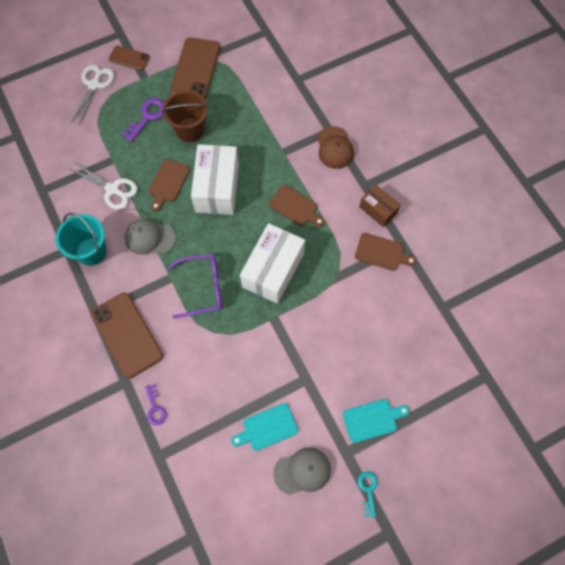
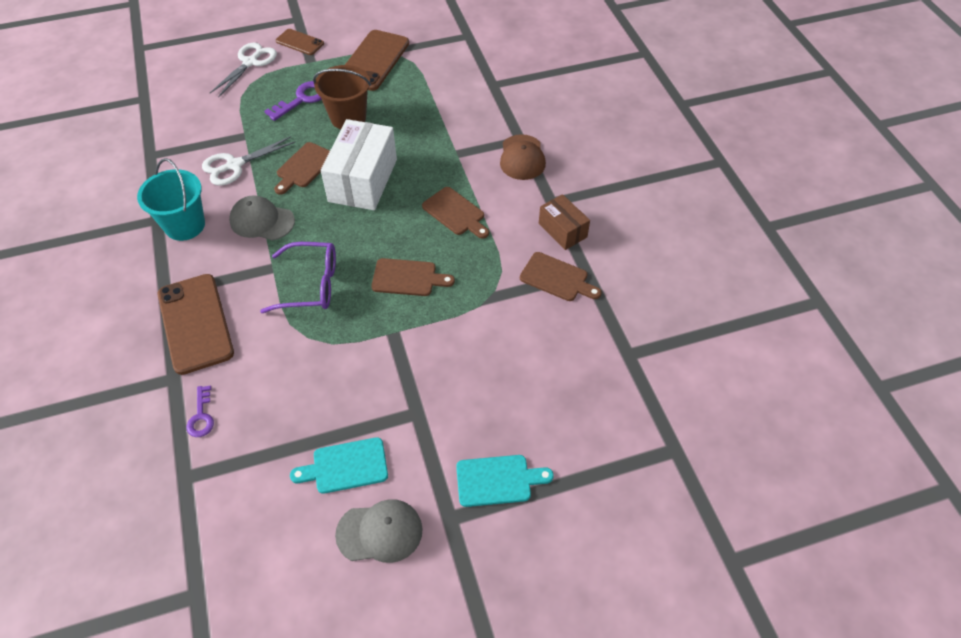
camera: 10 degrees right, 15 degrees down
(112, 189) = (234, 165): white scissors -> white scissors turned 105 degrees clockwise
(273, 270) = (408, 278): white box -> brown cutting board
(368, 490) = (469, 575): turquoise key -> none

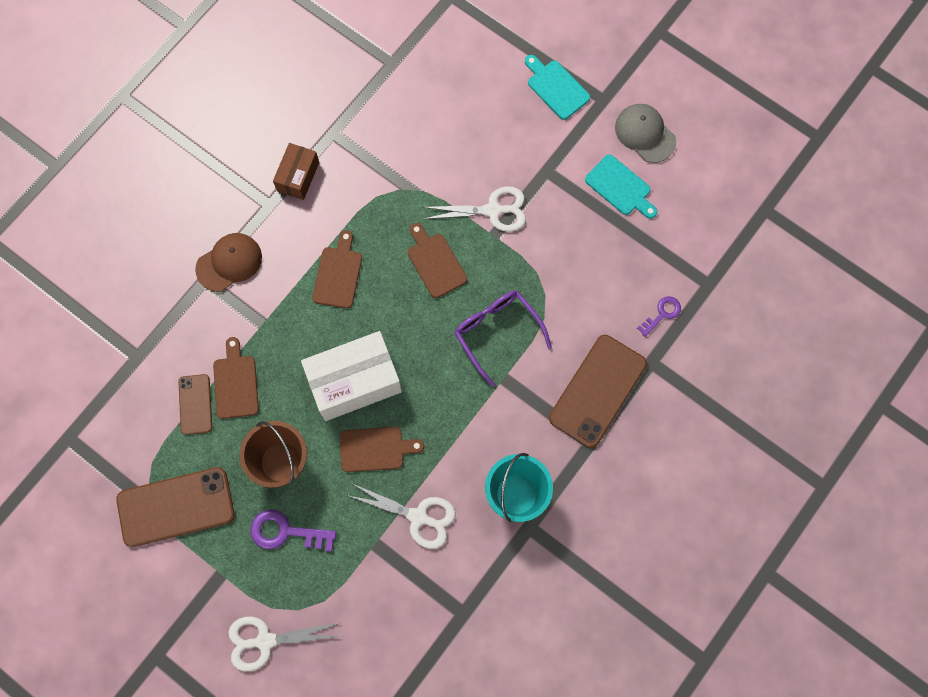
camera: 125 degrees left, 20 degrees up
(262, 221) = (463, 431): grey cap -> none
(300, 42) = (196, 615): brown phone -> brown phone (195, 404)
(416, 345) = (493, 210): none -> white scissors
(557, 278) = (354, 151): brown cutting board -> brown cutting board (235, 383)

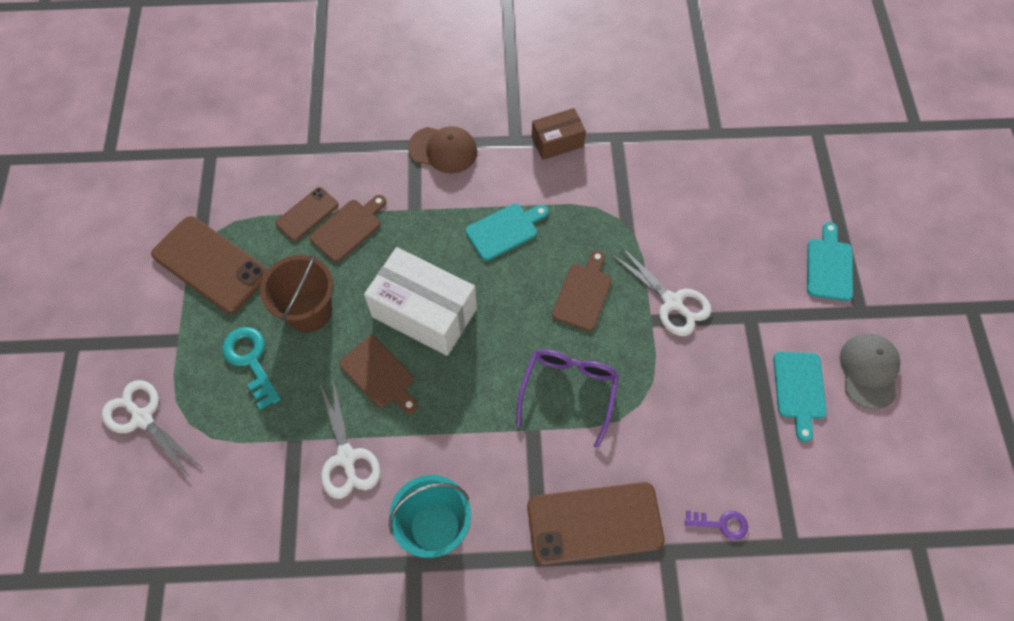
camera: 50 degrees right, 10 degrees down
(286, 532) = (251, 361): purple key -> turquoise key
(338, 274) = (505, 230): brown cutting board -> turquoise cutting board

